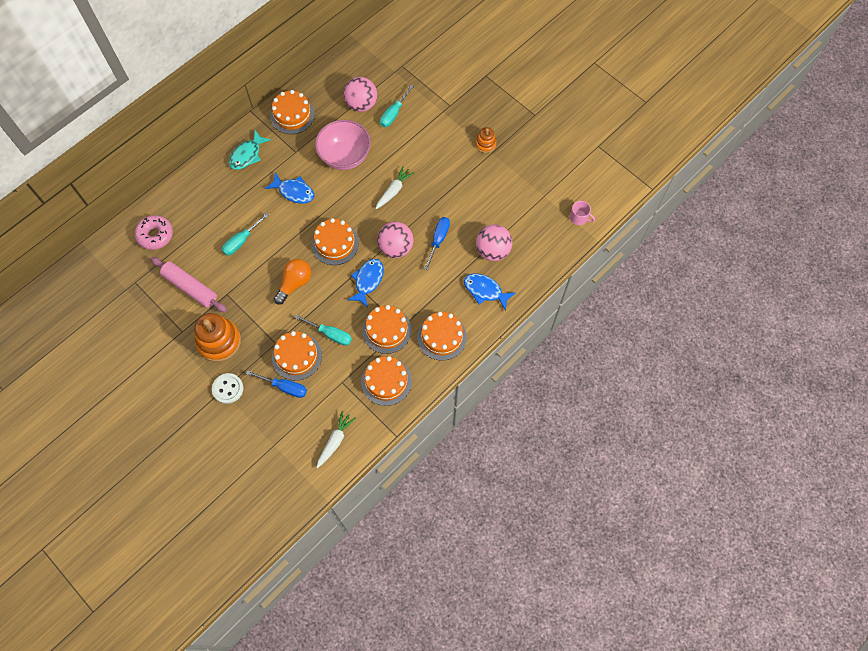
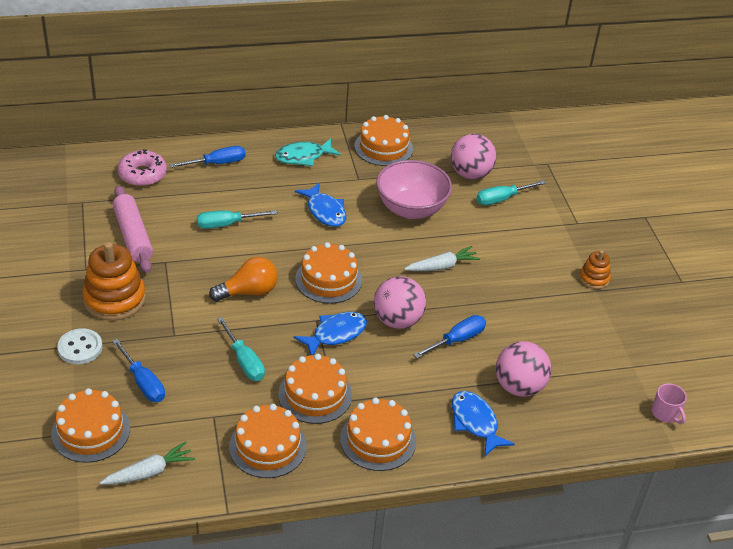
camera: 30 degrees right, 25 degrees down
(196, 195) = (218, 163): none -> blue screwdriver
(297, 356) = (185, 361): orange cake -> orange cake (91, 431)

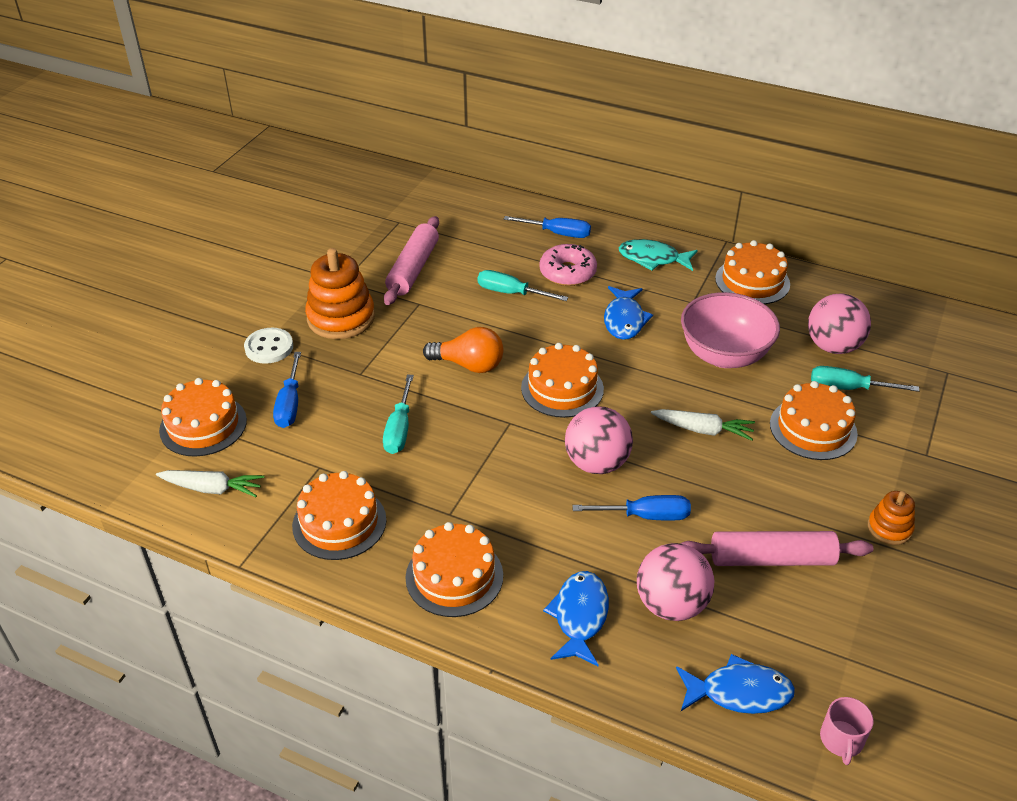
camera: 40 degrees right, 0 degrees up
(142, 174) = (476, 218): pink donut -> pink donut (567, 272)
(315, 394) = (435, 496): orange cake -> orange cake (813, 428)
(335, 334) = (516, 446): blue fish -> blue fish (739, 692)
(549, 330) = (771, 559): none -> pink rolling pin

